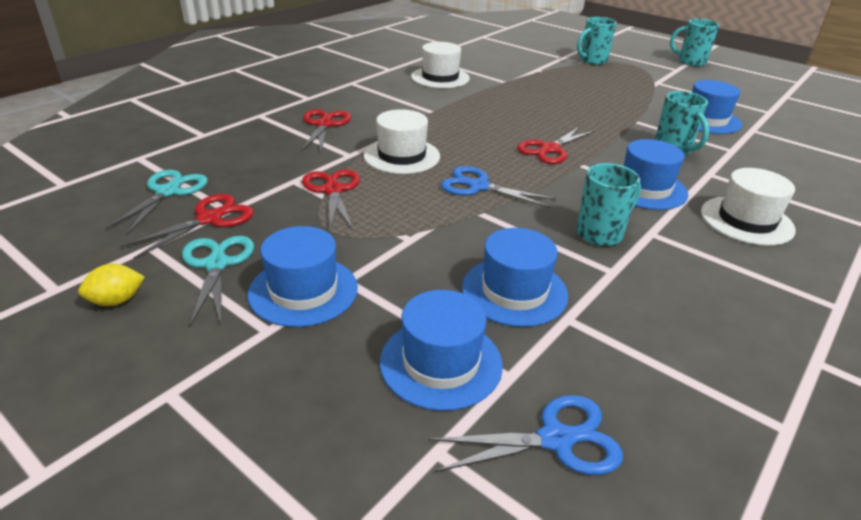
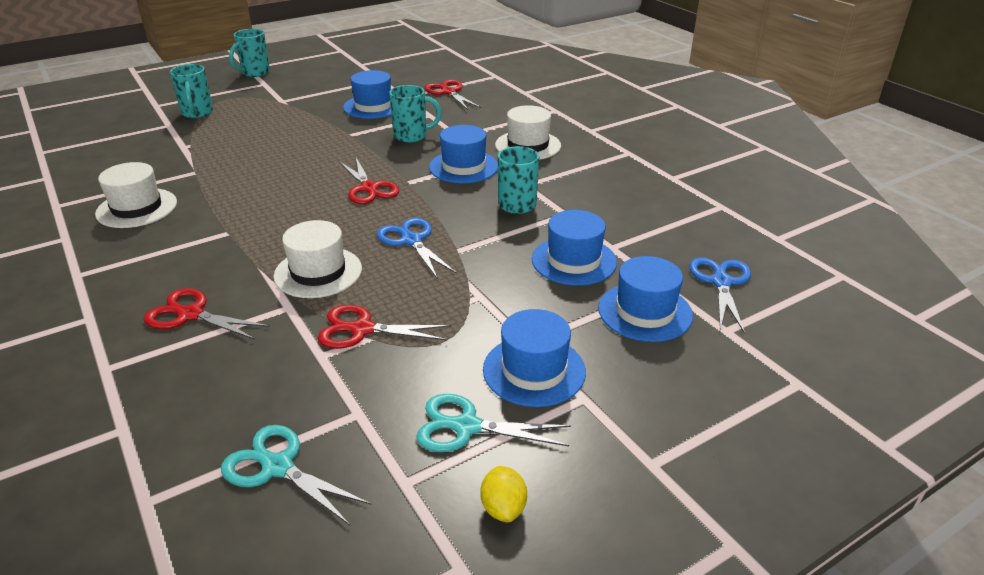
camera: 70 degrees left, 0 degrees up
(209, 219) = (369, 430): red scissors -> red scissors (448, 92)
(478, 186) = (411, 241): blue scissors -> blue scissors turned 105 degrees clockwise

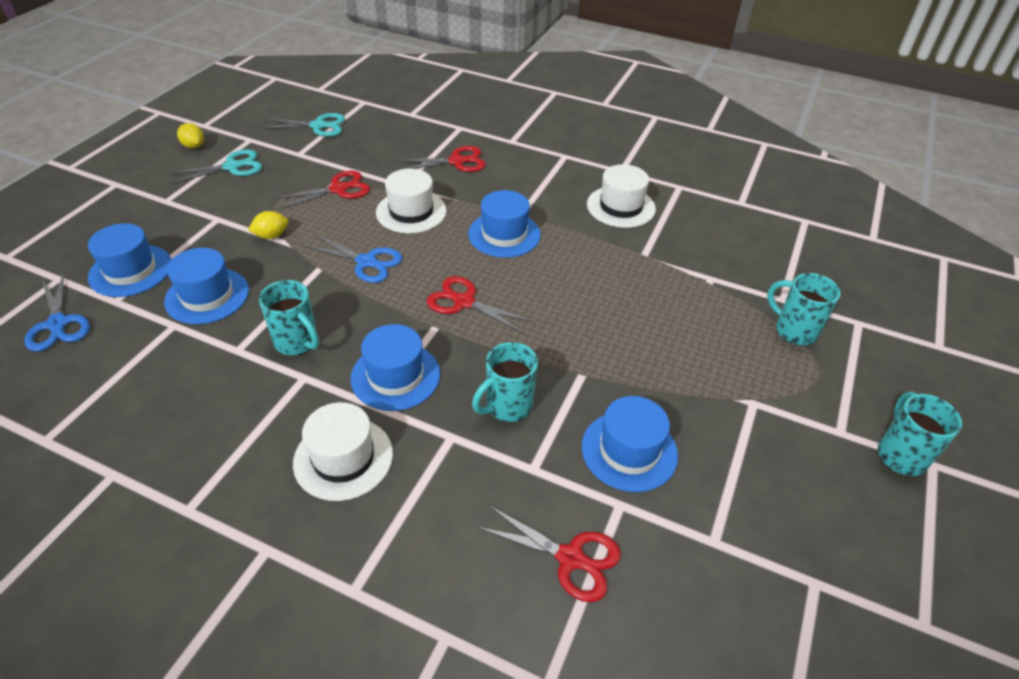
camera: 145 degrees right, 10 degrees up
(480, 298) = (271, 235): none -> yellow lemon
(534, 370) = (205, 204): blue hat -> blue hat (504, 234)

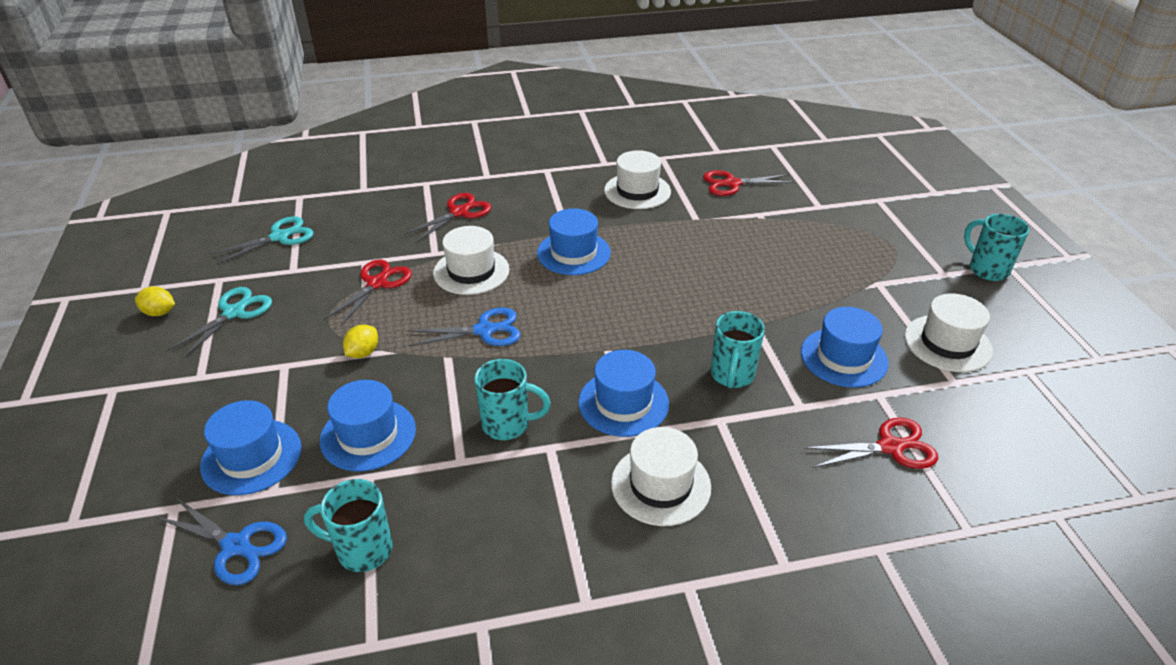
camera: 35 degrees left, 5 degrees down
(464, 302) = (607, 320): red scissors -> red scissors (732, 184)
(755, 501) = (947, 343): none -> white hat
(794, 330) = (848, 224): turquoise mug -> turquoise mug (362, 550)

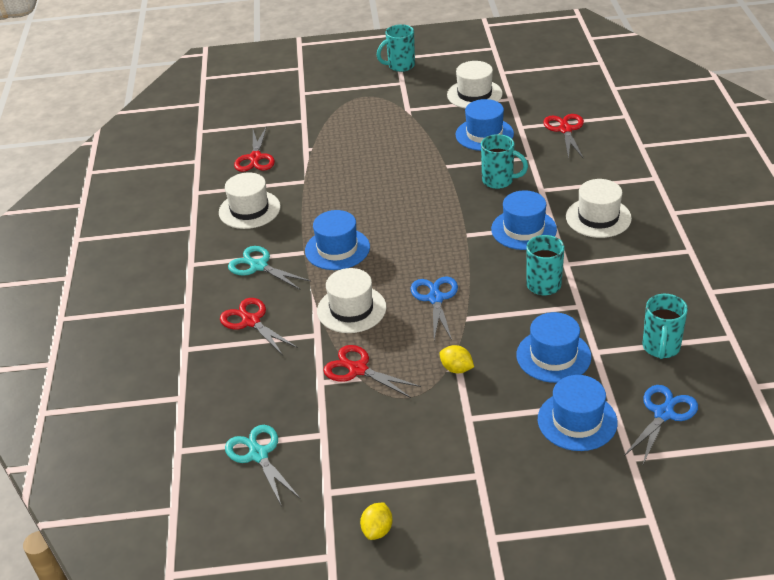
camera: 80 degrees left, 0 degrees up
(234, 313) = (387, 468): turquoise scissors -> turquoise scissors (259, 266)

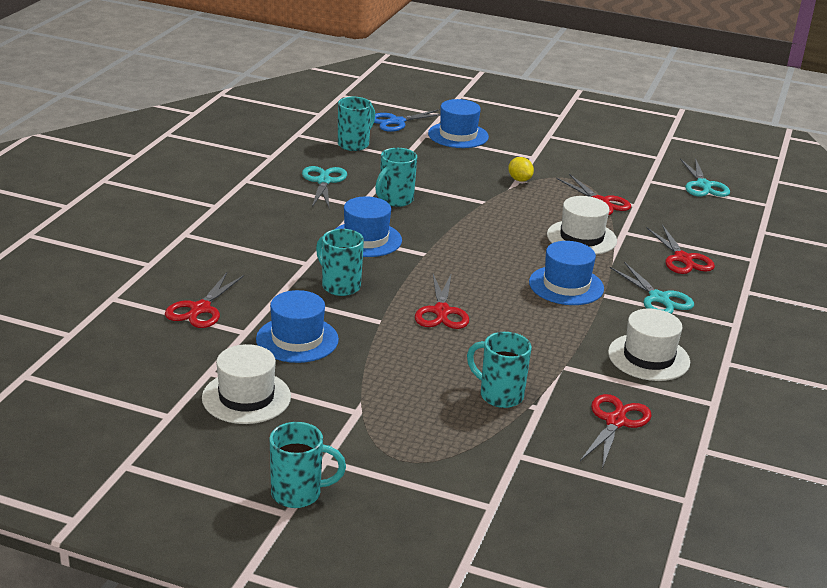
camera: 160 degrees left, 10 degrees down
(334, 147) = (499, 395): none -> turquoise mug
(377, 530) = (633, 136): yellow lemon -> none
(412, 189) = (441, 311): none -> red scissors
(435, 298) = (499, 221): blue scissors -> none
(553, 356) = (438, 164): blue hat -> none
(598, 217) = (286, 224): white hat -> none
(627, 279) = (323, 181): none -> turquoise scissors

